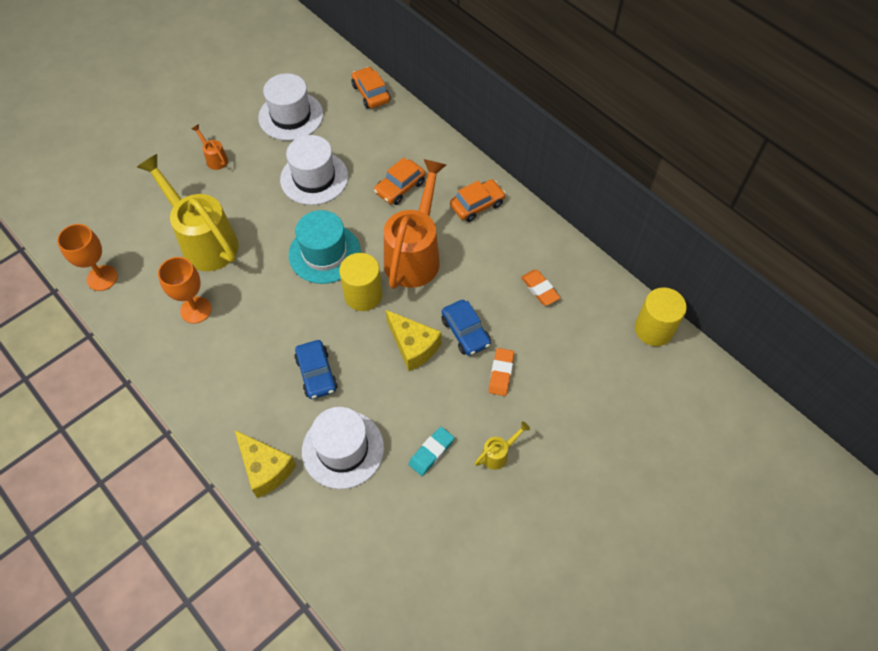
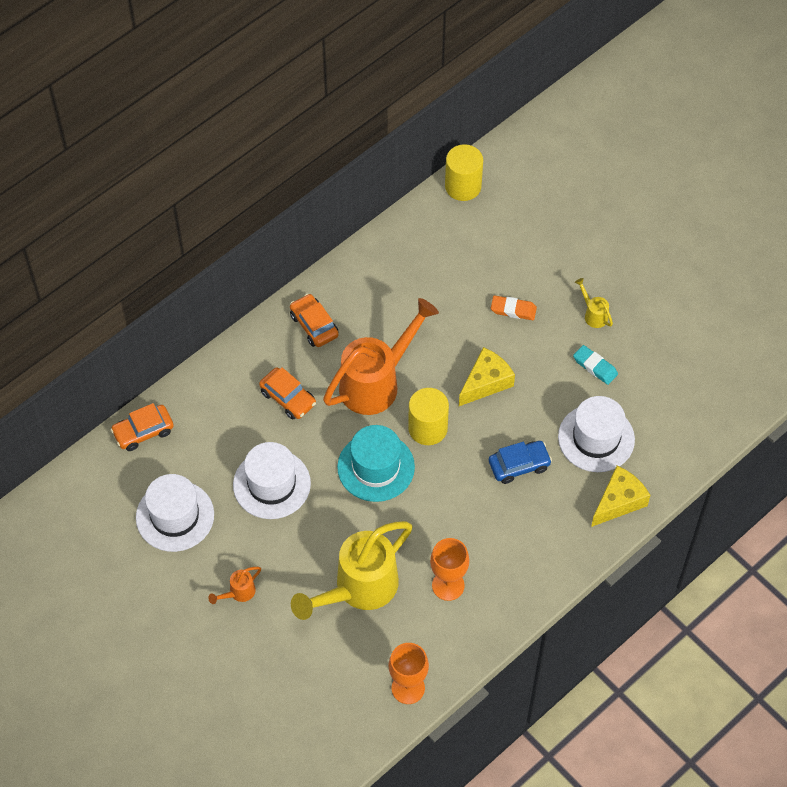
camera: 90 degrees left, 0 degrees up
(415, 254) = (377, 382): orange watering can -> orange watering can turned 120 degrees clockwise
(465, 332) = (469, 338): blue car -> none
(540, 289) = (419, 274): orange eraser -> none

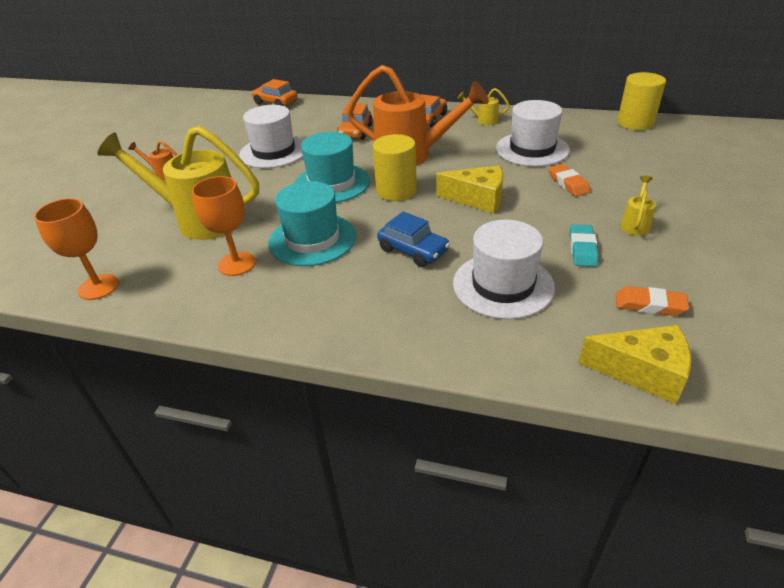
camera: 60 degrees right, 20 degrees down
(175, 516) = (216, 132): white hat -> white hat (532, 149)
(357, 286) = (483, 120): none -> yellow watering can
(453, 521) = (312, 239): none -> turquoise hat
(619, 501) = (443, 337): yellow cheese -> yellow cheese (642, 372)
(669, 377) = (649, 305): none -> orange eraser

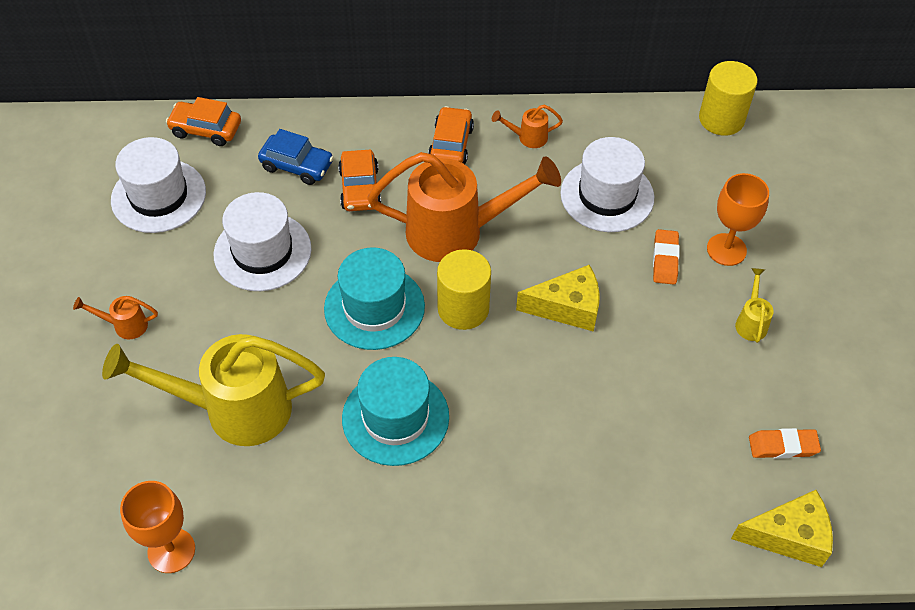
camera: 20 degrees left, 15 degrees up
(237, 264) = (323, 477): orange goblet -> orange goblet (726, 249)
(413, 250) = (521, 413): blue car -> blue car (297, 166)
(483, 120) = (527, 137): yellow watering can -> orange watering can
(503, 285) = (634, 448): white hat -> white hat (158, 196)
(568, 183) = (665, 259): orange eraser -> orange eraser turned 45 degrees clockwise
(582, 249) = (703, 374): turquoise eraser -> none

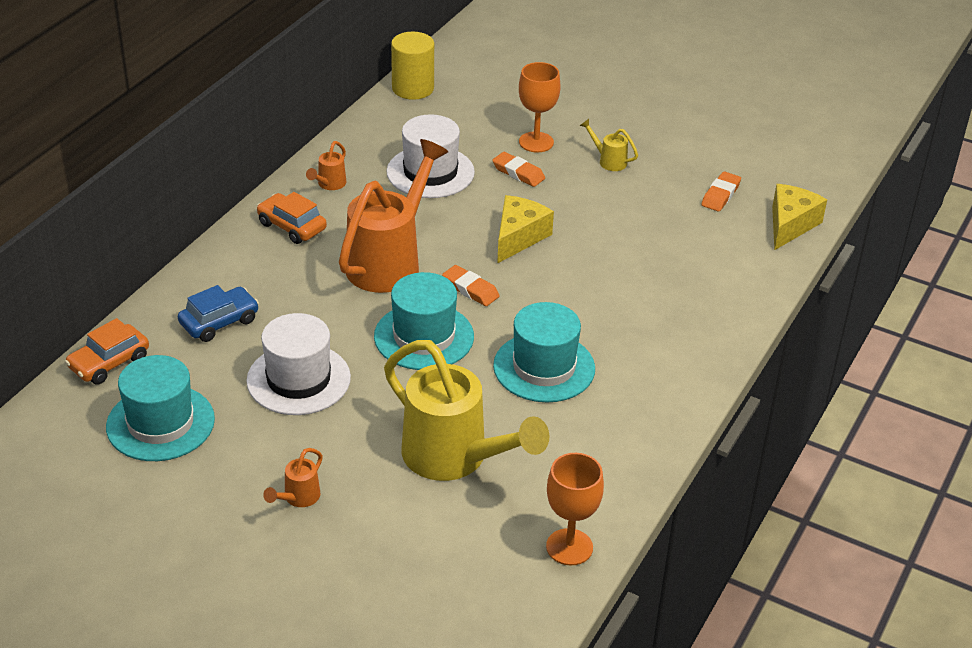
camera: 60 degrees left, 15 degrees down
(158, 196) = (160, 423): white hat -> turquoise hat
(233, 409) = (455, 459): yellow watering can -> yellow watering can turned 75 degrees counterclockwise
(360, 188) = (286, 295): orange car -> none
(463, 308) = (470, 289): yellow cylinder -> orange eraser

